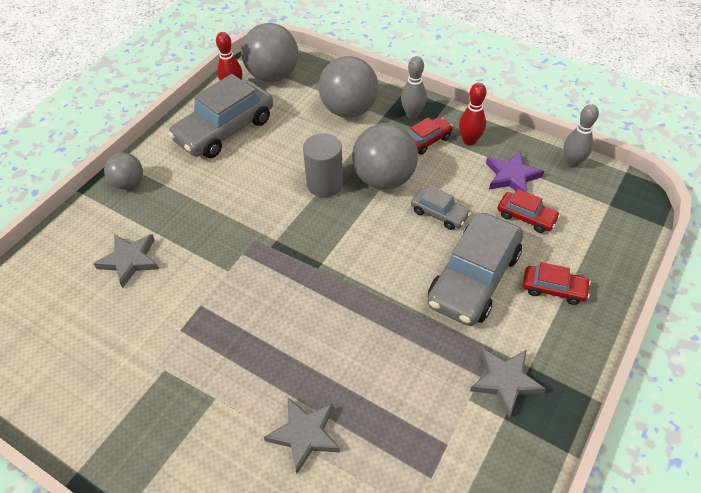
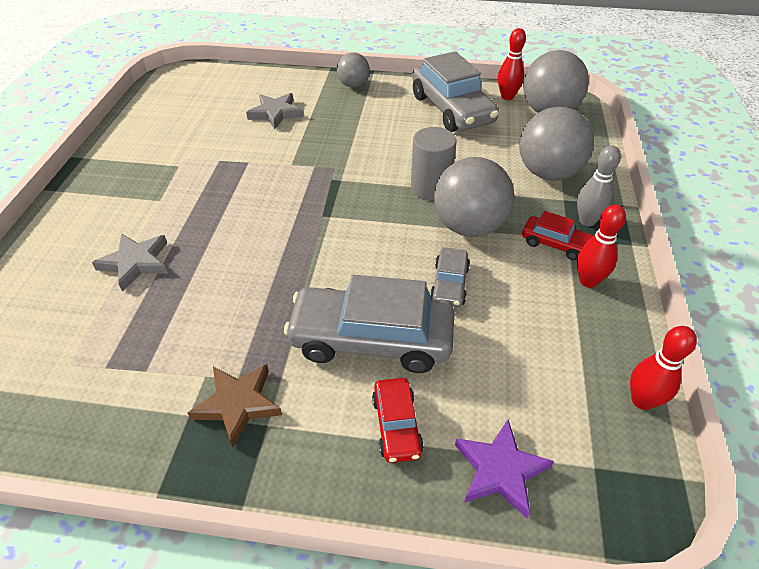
camera: 65 degrees right, 5 degrees down
(225, 130) = (452, 109): grey car -> grey car turned 135 degrees counterclockwise
(505, 381) = (238, 404): grey star -> brown star
(512, 176) = (560, 337): purple star -> purple star (500, 470)
(526, 217) = (500, 369): red car -> none
(572, 163) = (642, 401): grey bowling pin -> red bowling pin

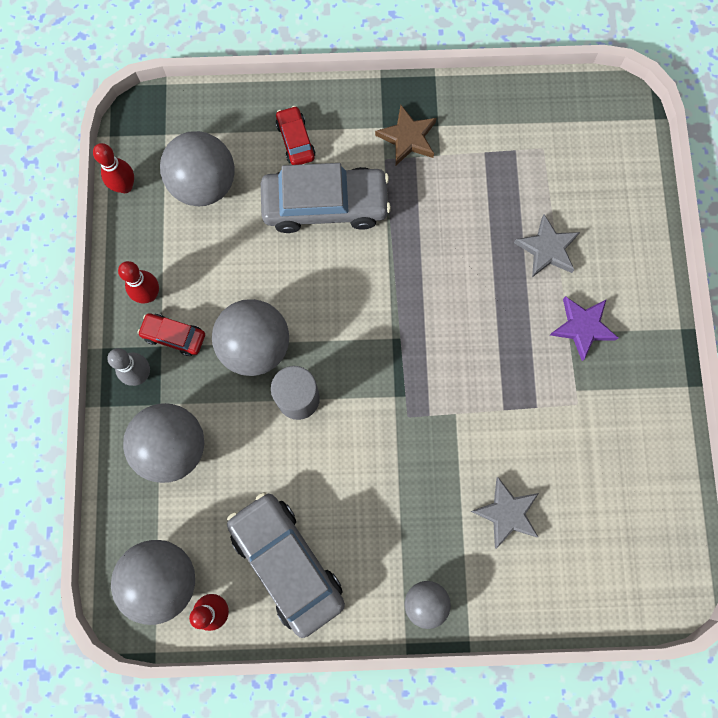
camera: 170 degrees right, 30 degrees up
(449, 284) = (269, 271): grey car -> none
(500, 470) = (225, 122): purple star -> purple star (582, 327)
(529, 386) = (204, 184): none -> grey ball

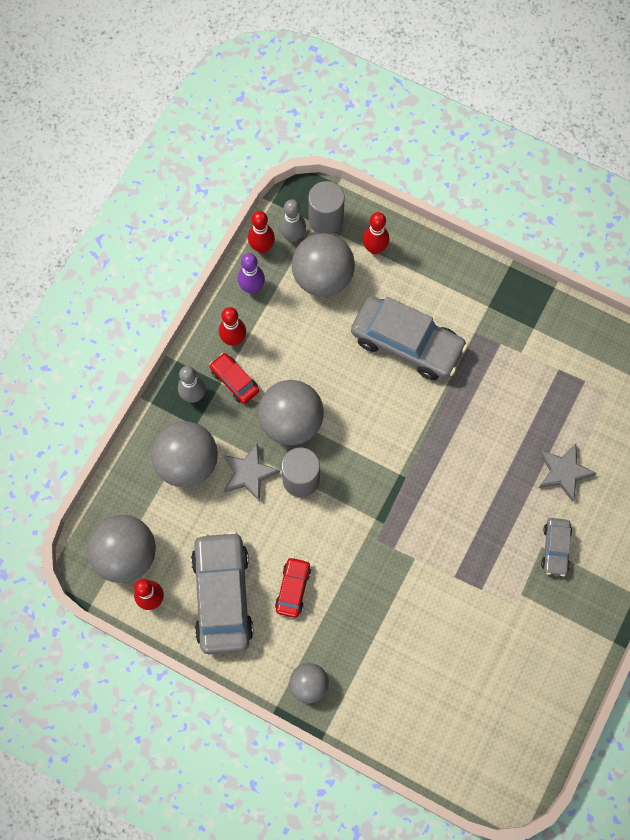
camera: 30 degrees right, 5 degrees down
(138, 232) = (252, 287): none -> purple bowling pin
(150, 159) = (292, 236): none -> grey bowling pin
(174, 126) = (326, 220): none -> grey cylinder
(239, 128) = (374, 248): none -> red bowling pin
(295, 140) = (413, 281): red car -> red car (293, 589)
(407, 138) = (503, 325): brown star -> none
(506, 513) = (410, 655): grey star -> grey star (249, 473)
(582, 327) = (555, 548): purple star -> grey car

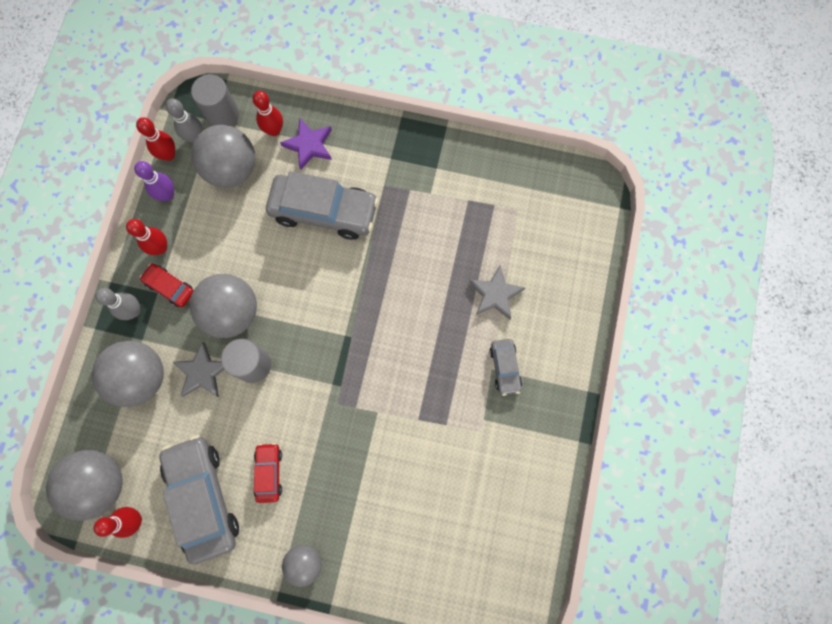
camera: 15 degrees left, 5 degrees up
(407, 272) = (309, 145): none -> purple star

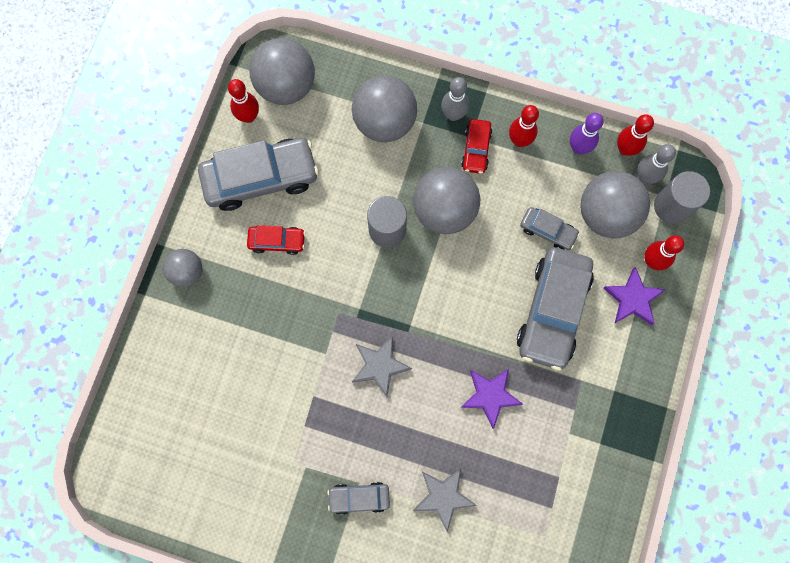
camera: 95 degrees right, 0 degrees up
(170, 287) = (476, 149): red car -> red car turned 150 degrees clockwise
(202, 372) = (384, 180): grey star -> grey star (380, 366)
(249, 218) = (548, 231): none -> grey car
(404, 260) = (490, 396): none -> purple star

